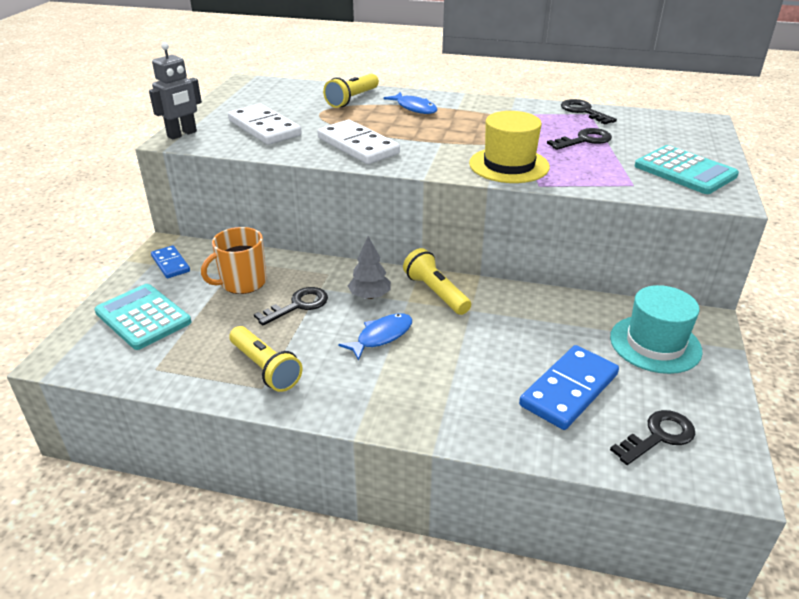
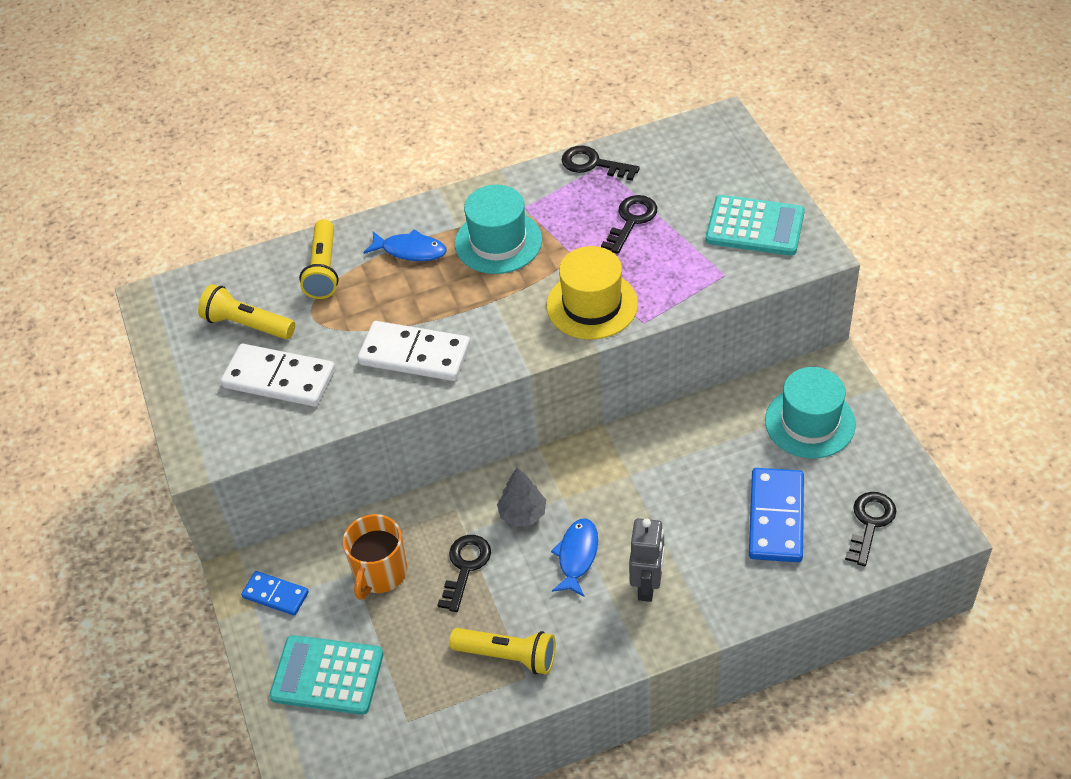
camera: 30 degrees left, 15 degrees up
(182, 134) = (197, 441): grey robot -> grey robot (647, 585)
(436, 293) = (581, 472): yellow flashlight -> yellow flashlight (247, 325)
(476, 121) = (498, 242): none -> turquoise hat

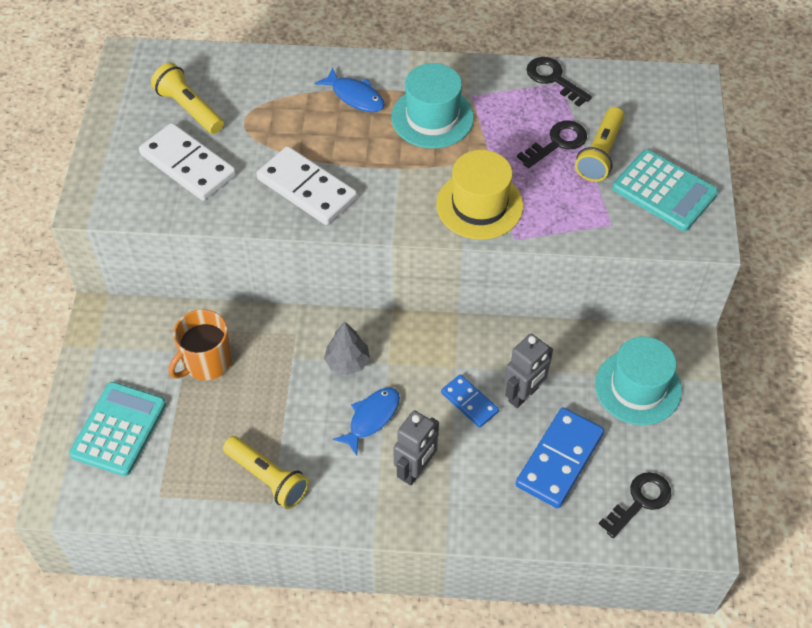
camera: 20 degrees right, 5 degrees up
(275, 595) = (116, 344): blue domino -> blue domino (469, 402)
(323, 269) = (276, 85): yellow flashlight -> yellow flashlight (600, 153)
(327, 676) = (118, 429): turquoise calculator -> turquoise calculator turned 75 degrees clockwise
(465, 567) = (276, 387): black key -> none
(709, 473) = (523, 395): none -> grey robot

